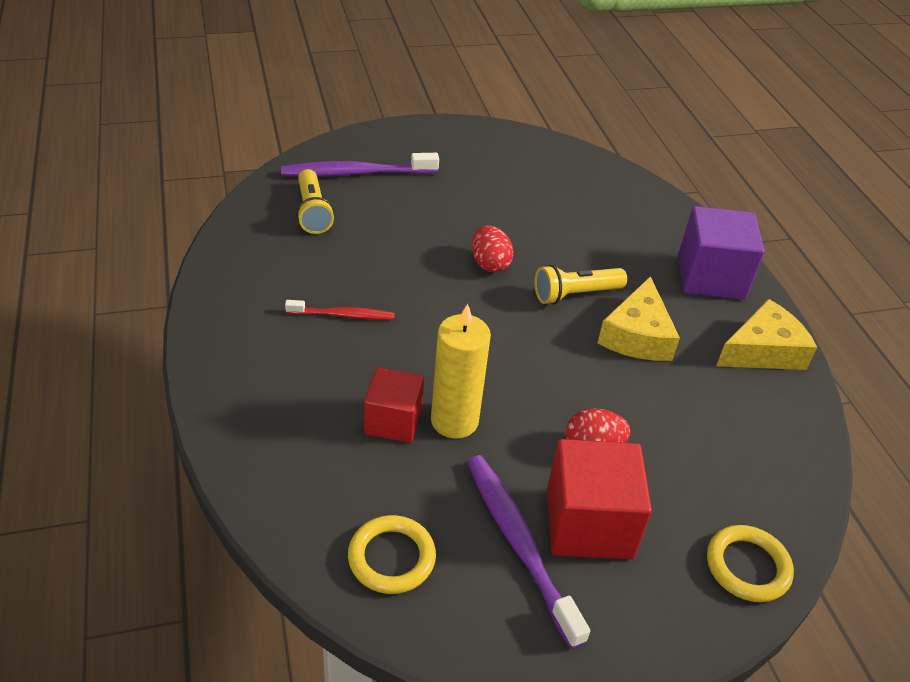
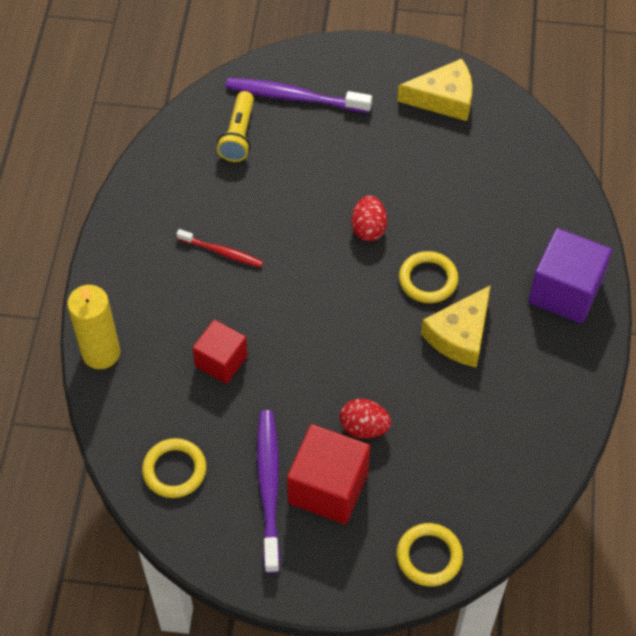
camera: 25 degrees right, 15 degrees up
(454, 421) = (268, 374): yellow candle -> yellow candle (101, 353)
(575, 294) = (428, 280): yellow flashlight -> yellow ring
(763, 351) = (564, 379): yellow cheese -> yellow cheese (444, 98)

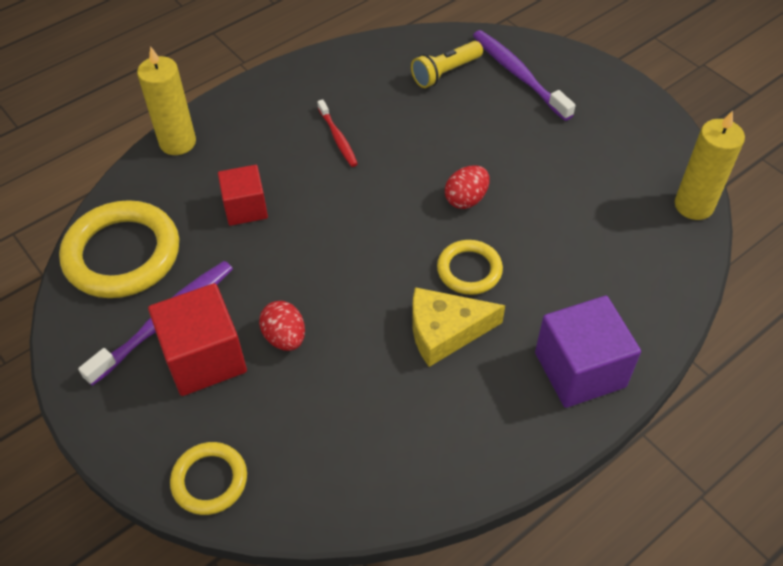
camera: 45 degrees right, 5 degrees down
(174, 470) = (122, 254): yellow ring -> yellow ring, size x1.82
(444, 98) = (642, 151): yellow cheese -> none
(517, 117) = (694, 205): none -> yellow candle

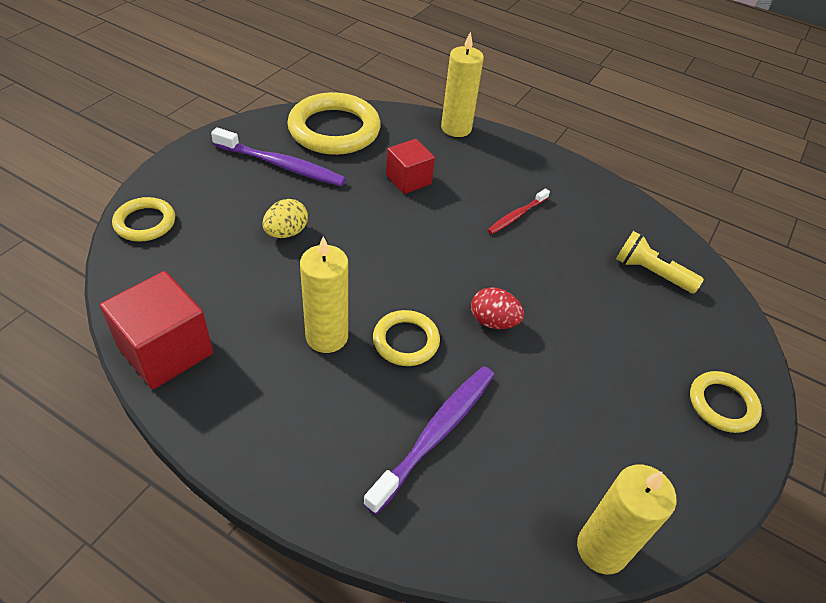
camera: 65 degrees right, 5 degrees down
(204, 358) = (253, 193): red cube -> red cube (166, 350)
(285, 337) = (286, 232): red egg -> yellow egg
(445, 331) = (327, 336): yellow cheese -> yellow candle
(518, 74) = (693, 333): purple toothbrush -> purple toothbrush (436, 433)
(580, 369) = (314, 458): purple cube -> none
(590, 88) = (722, 404): none -> yellow ring

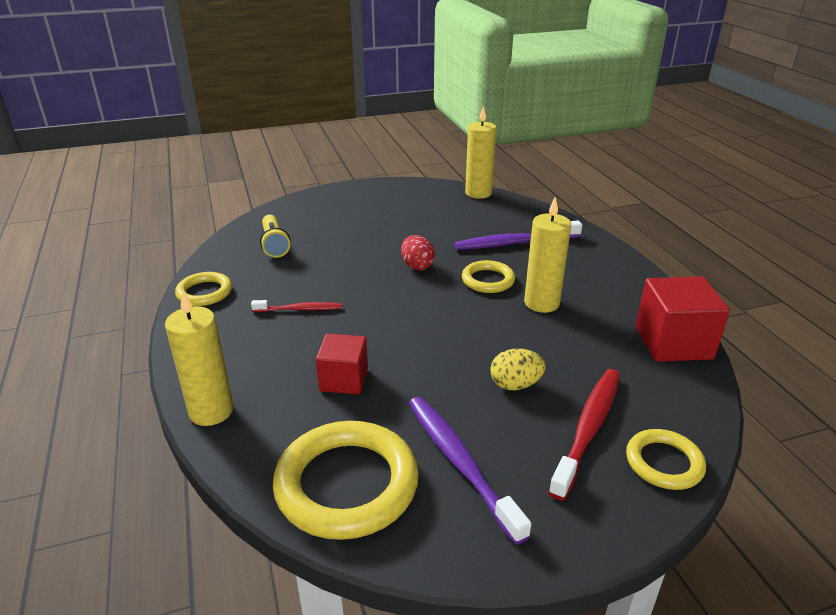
camera: 135 degrees left, 15 degrees down
(210, 223) = (588, 429): none -> red toothbrush
(722, 404) = (348, 197): yellow ring -> yellow ring (204, 292)

